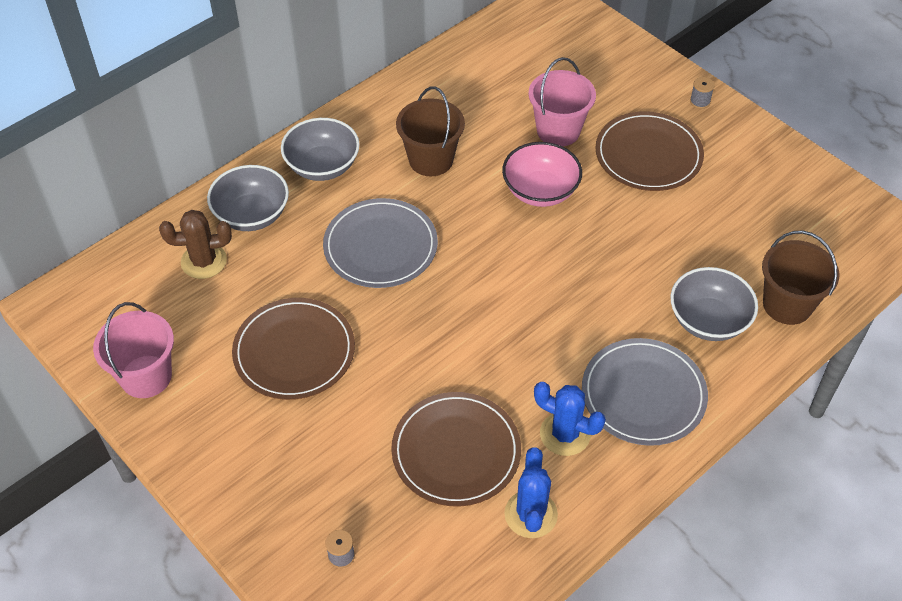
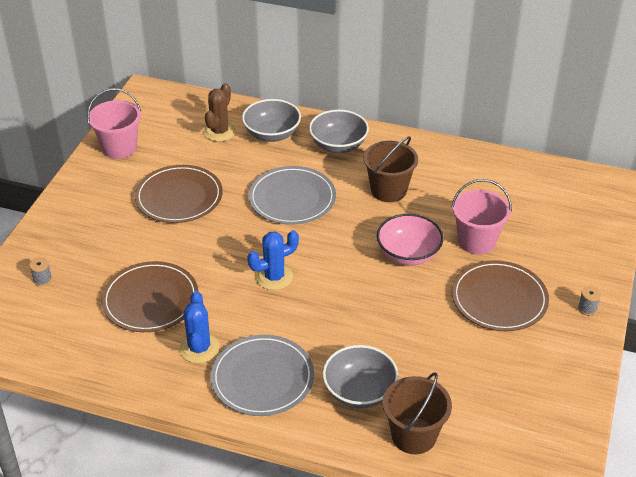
camera: 60 degrees right, 10 degrees down
(204, 261) = (220, 132): brown cactus -> brown cactus turned 60 degrees clockwise
(531, 514) = (123, 355): blue cactus -> blue cactus (274, 277)

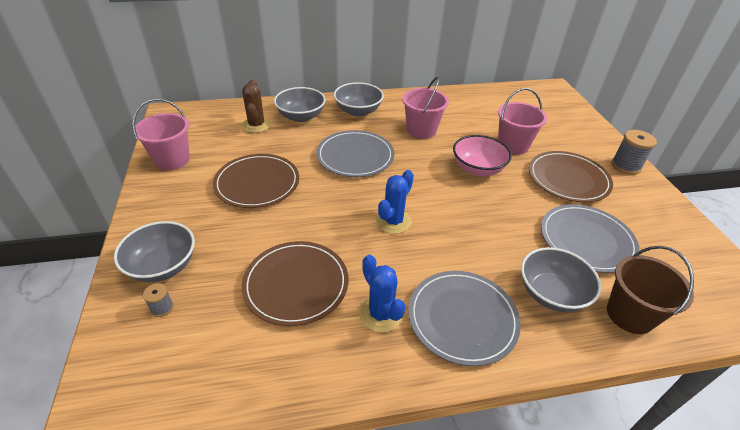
camera: 30 degrees left, 0 degrees up
(60, 247) = (163, 266): none -> grey bowl
(388, 190) = (421, 130): brown bucket -> pink bucket
(447, 363) = (586, 240): none -> grey plate
(587, 309) = (625, 166): grey spool -> grey spool, size x1.86

